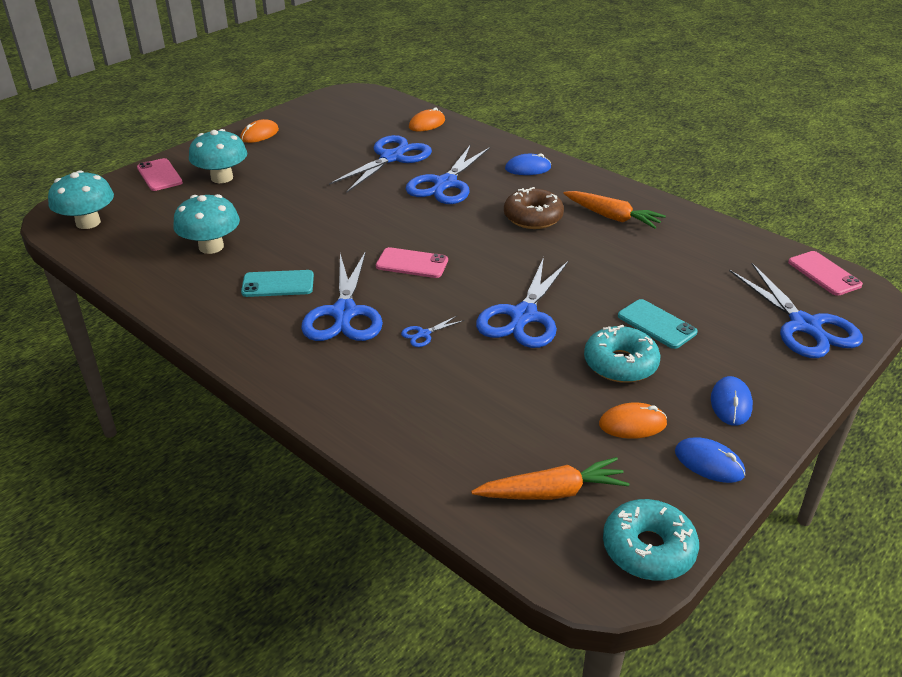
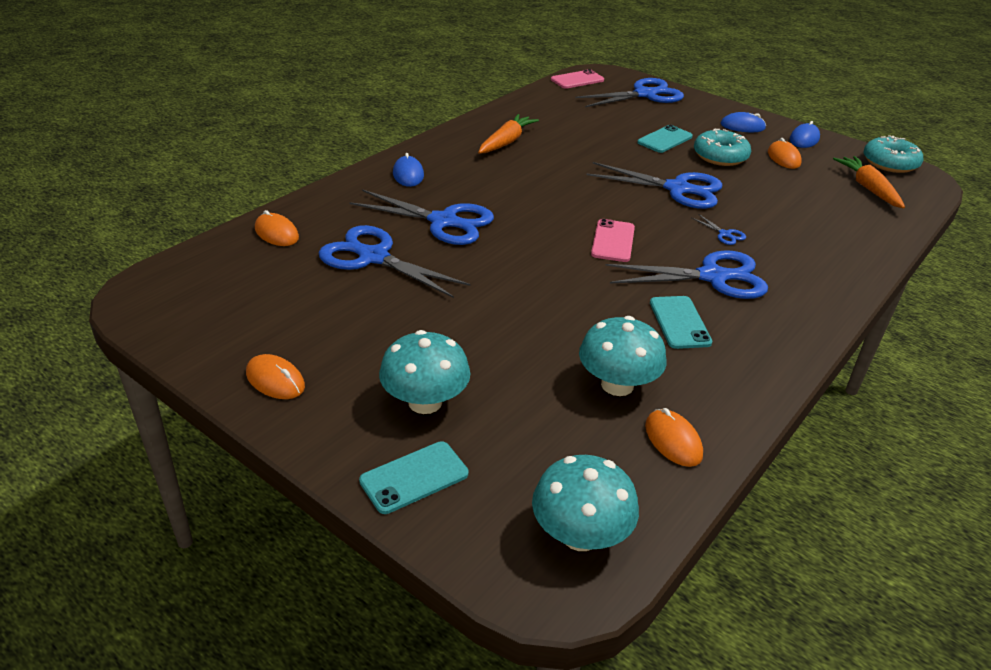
camera: 95 degrees left, 0 degrees up
(145, 263) = (673, 440): none -> orange mouse
(159, 175) = (414, 477): pink phone -> turquoise phone
(533, 217) = (512, 177): brown donut -> none

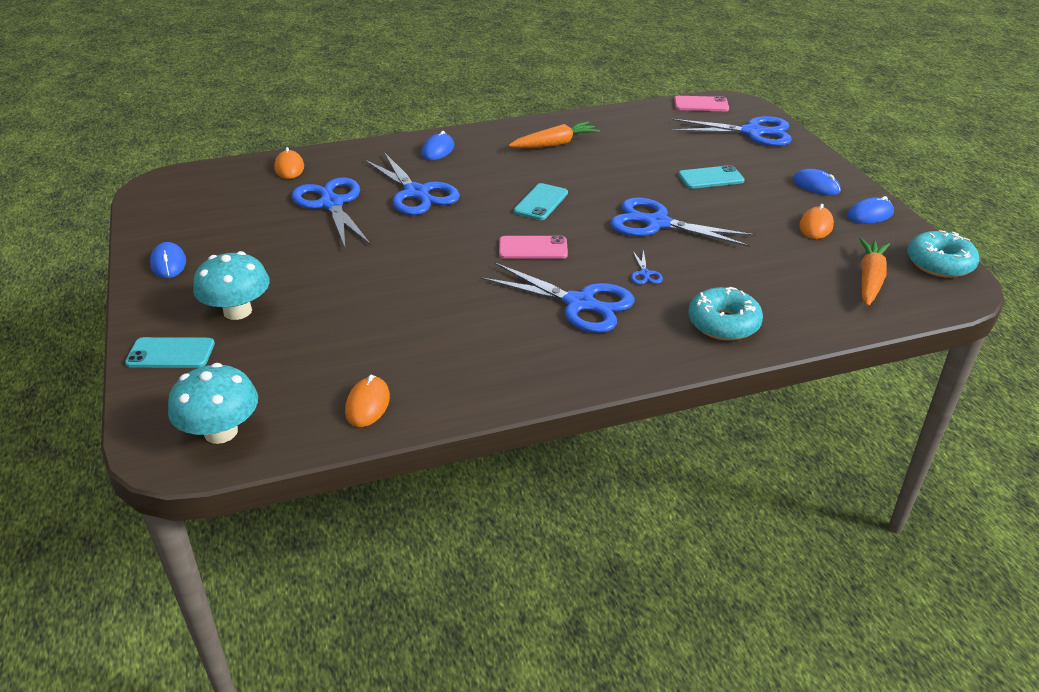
camera: 35 degrees right, 0 degrees up
(275, 380) = (168, 263): orange mouse -> blue mouse
(613, 241) = (533, 248): pink phone -> pink phone turned 45 degrees clockwise
(617, 385) = (382, 352): turquoise mushroom -> none
(677, 189) = (657, 223): blue scissors -> blue scissors turned 150 degrees clockwise
(679, 322) = (497, 327): turquoise phone -> turquoise phone (541, 202)
(720, 156) = (746, 207): turquoise donut -> turquoise donut (723, 323)

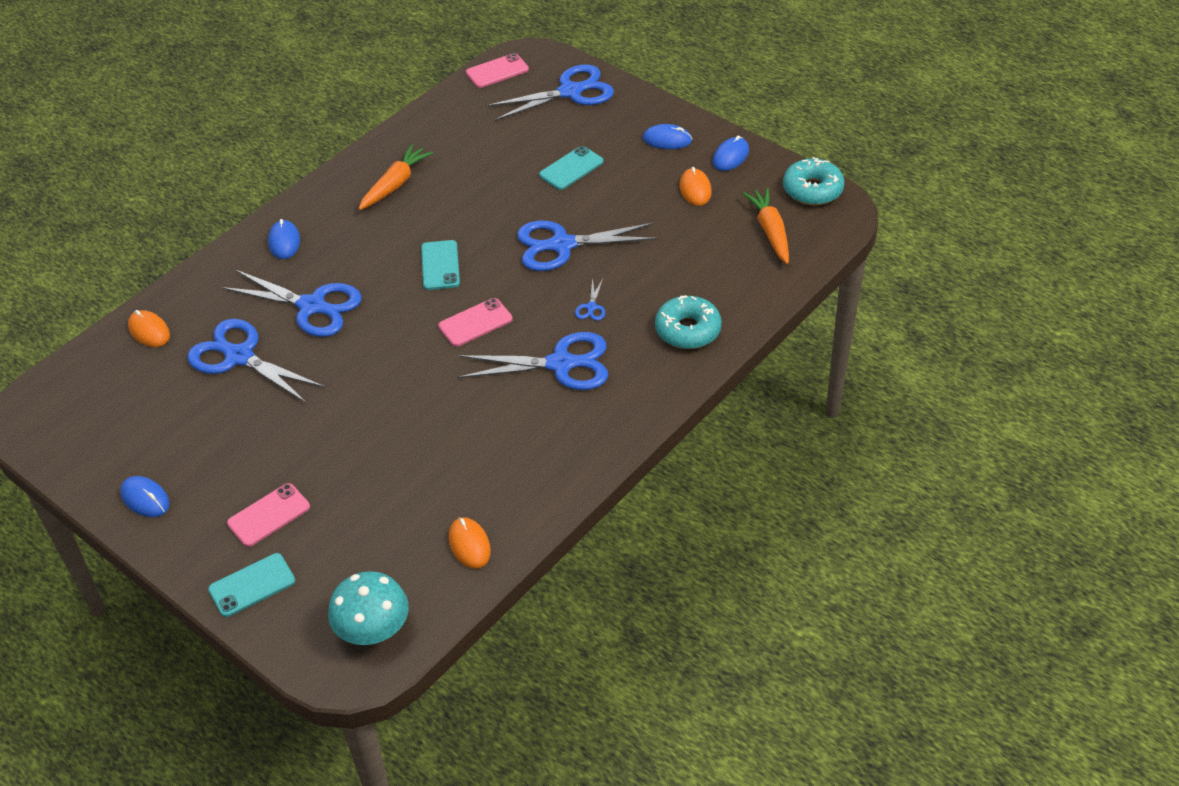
camera: 30 degrees left, 10 degrees up
(237, 311) = (269, 515): turquoise mushroom -> pink phone
(645, 274) = (591, 307): blue scissors -> blue scissors turned 45 degrees clockwise

